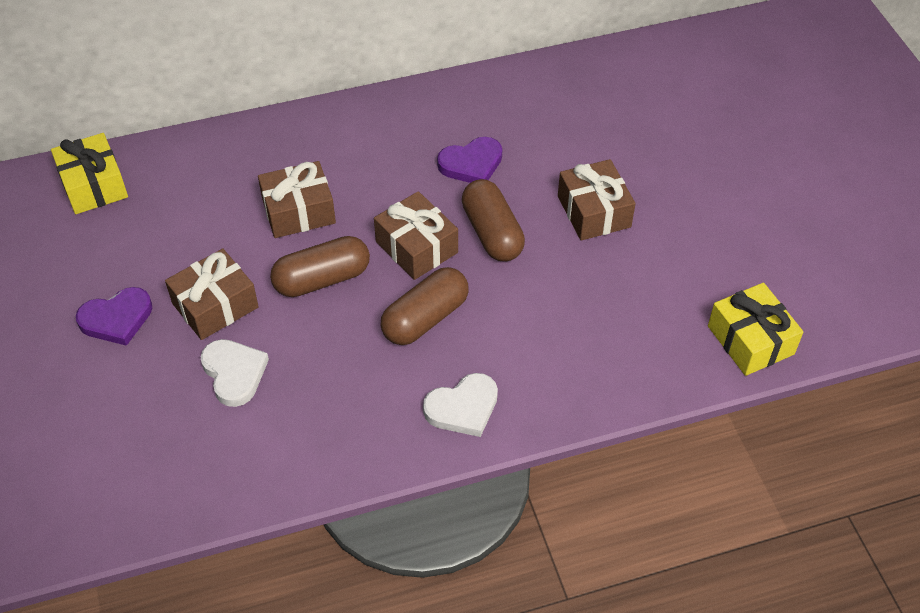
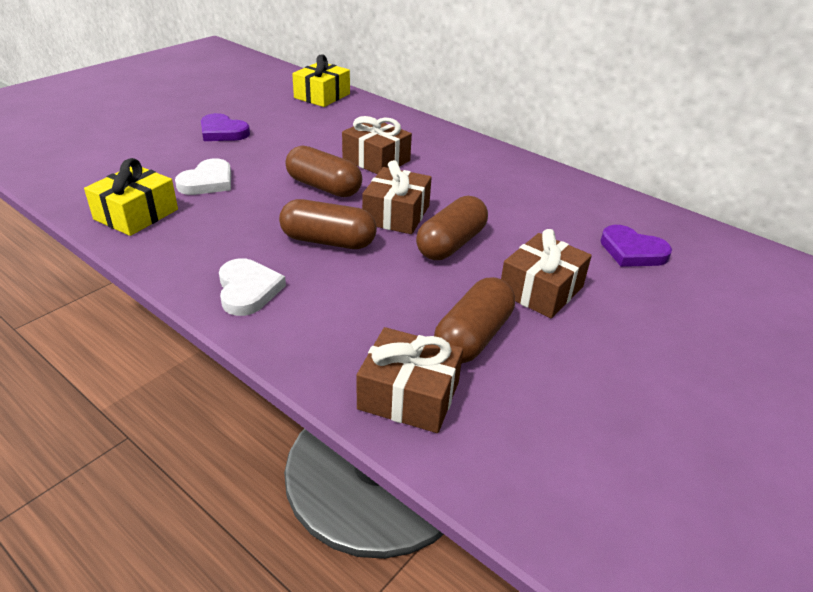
camera: 55 degrees right, 15 degrees down
(215, 305) = (262, 158): brown gift -> brown gift (408, 395)
(463, 408) = (248, 290): white heart -> white heart turned 135 degrees counterclockwise
(471, 164) = (509, 212): purple heart -> purple heart (632, 251)
(621, 286) = (473, 337): none -> brown capsule
(750, 340) = (502, 466): yellow gift -> yellow gift (136, 214)

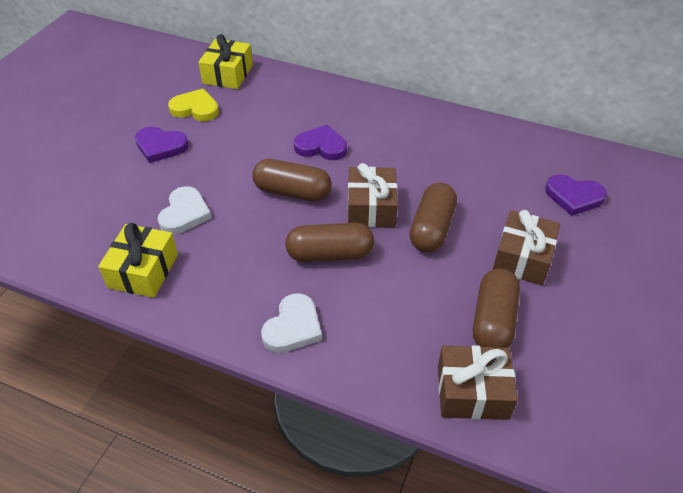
camera: 15 degrees left, 10 degrees up
(248, 290) = (293, 327): white heart -> white heart turned 60 degrees clockwise
(274, 113) = (195, 108): none -> yellow heart
(376, 160) = (321, 146): brown gift -> purple heart

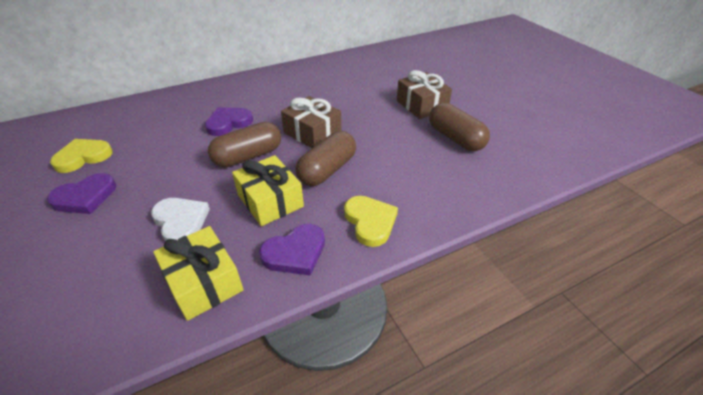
camera: 50 degrees left, 5 degrees down
(227, 74) = (82, 124): yellow gift -> yellow gift (270, 201)
(293, 327) = (370, 222): white heart -> yellow heart
(432, 229) = (361, 121): brown capsule -> none
(472, 392) = (500, 173): brown gift -> none
(574, 197) = (400, 70): purple heart -> purple heart (295, 252)

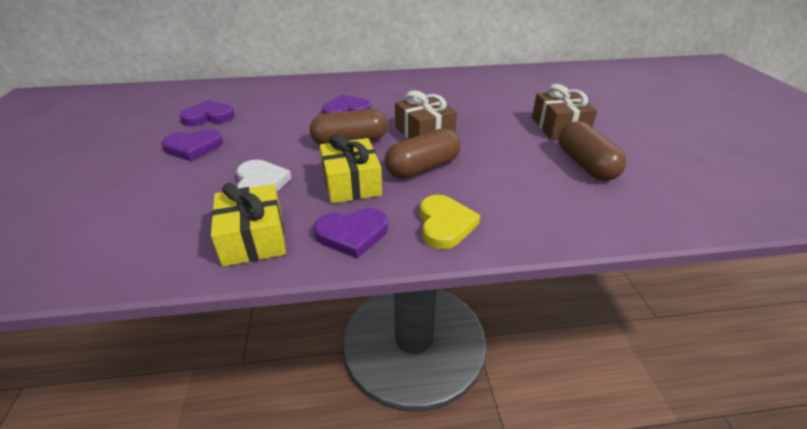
camera: 20 degrees right, 5 degrees down
(83, 157) = (208, 117): yellow heart -> purple heart

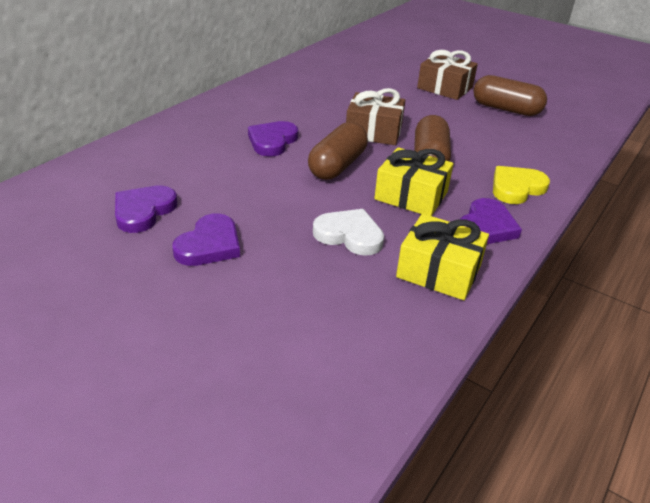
camera: 50 degrees left, 0 degrees up
(445, 224) = (516, 188): yellow heart -> yellow heart turned 75 degrees counterclockwise

